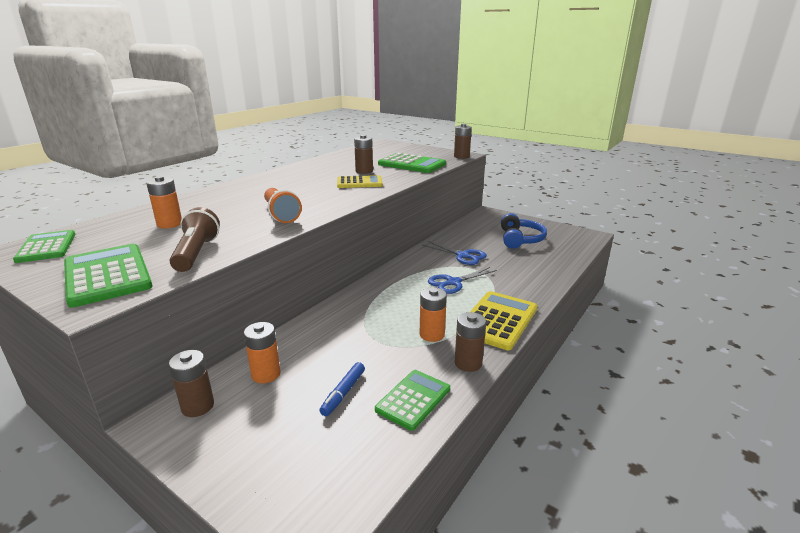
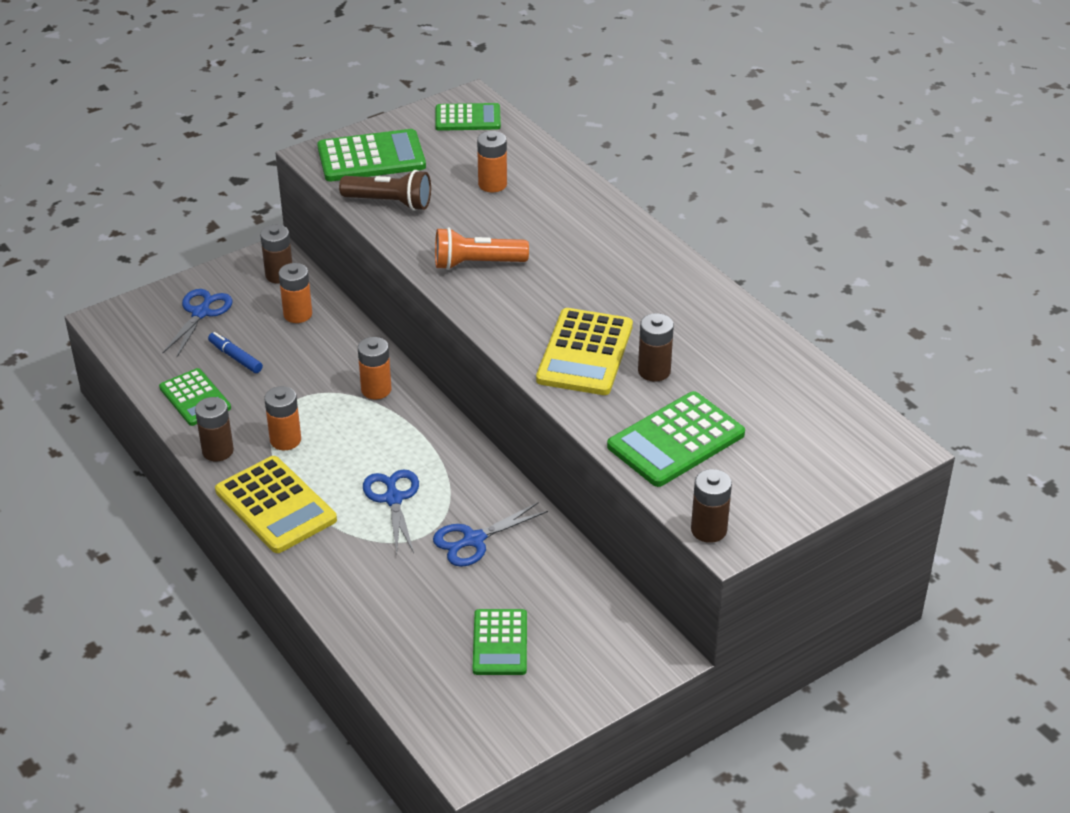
camera: 110 degrees right, 15 degrees up
(275, 445) = (201, 313): none -> blue scissors
(353, 311) = (376, 390): none -> orange battery
(359, 183) = (584, 353): yellow calculator -> yellow calculator, size x1.51
(520, 239) = (500, 643): blue headphones -> green calculator

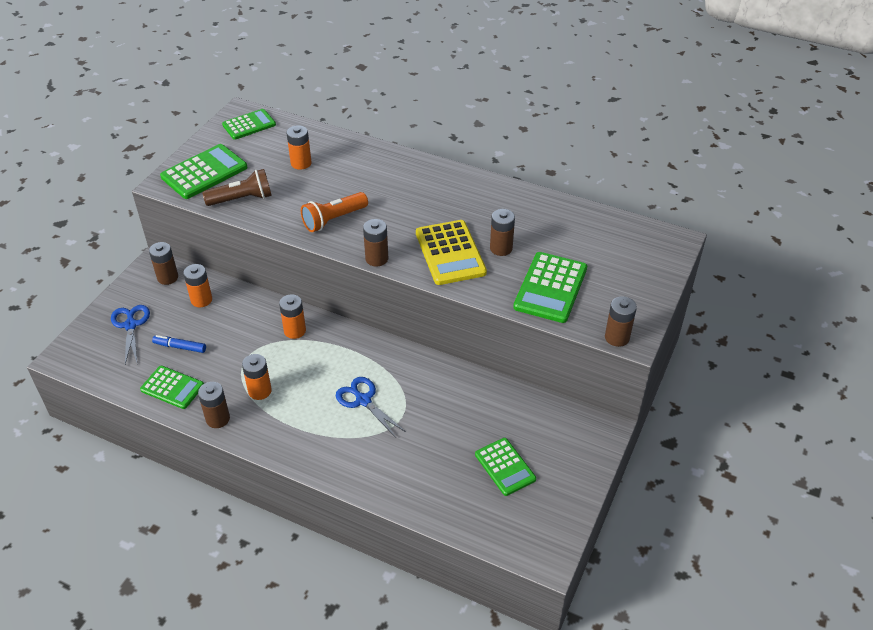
camera: 30 degrees left, 5 degrees up
(275, 505) = (288, 440): yellow calculator -> none
(473, 540) = (435, 405): blue scissors -> none
(490, 327) = (376, 259): none -> brown battery

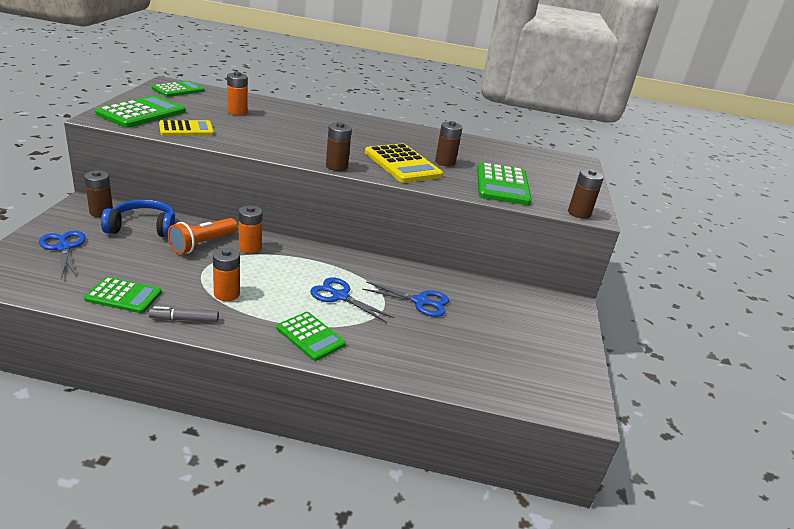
camera: 20 degrees left, 15 degrees down
(180, 347) = (126, 263): blue marker -> none
(201, 300) = (143, 227): orange battery -> blue headphones
(218, 419) = (184, 319): brown battery -> grey marker
(242, 199) = (186, 129): brown flashlight -> yellow calculator
(334, 219) = (283, 143): orange flashlight -> orange flashlight (202, 244)
(440, 413) = (420, 301): none -> blue scissors
(505, 467) = (502, 339): green calculator -> green calculator (310, 336)

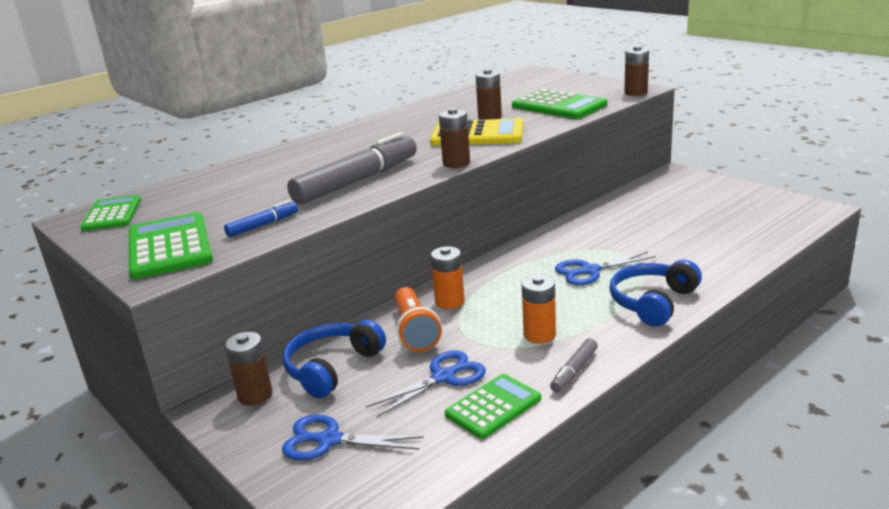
camera: 45 degrees left, 5 degrees down
(186, 129) = (263, 225): yellow calculator -> blue marker
(237, 112) = (239, 189): orange battery -> none
(276, 141) = (357, 181): none -> grey marker
(310, 336) = (652, 302): green calculator -> blue headphones
(420, 301) = (627, 234): blue scissors -> blue scissors (443, 377)

